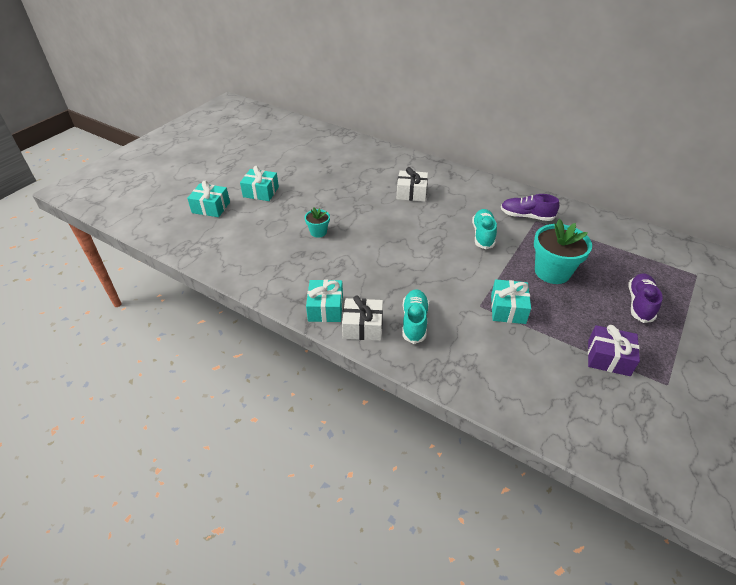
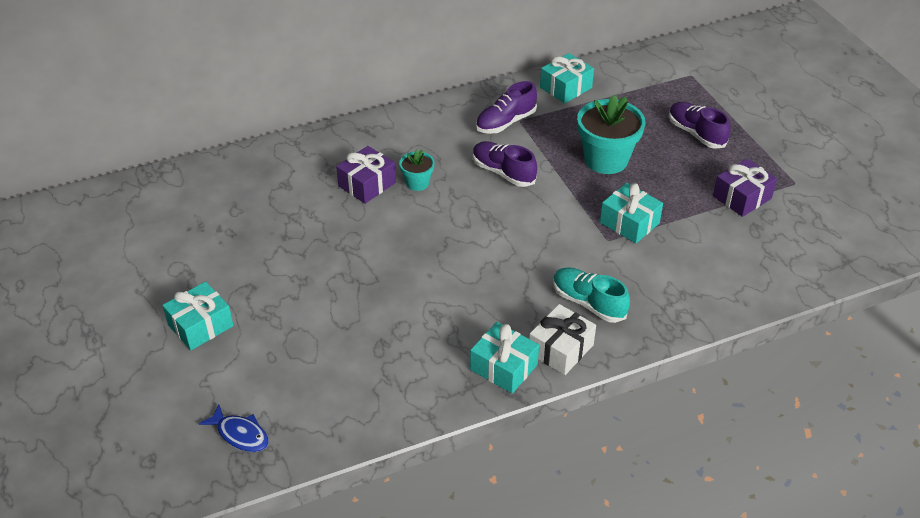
camera: 55 degrees left, 0 degrees up
(202, 237) = (240, 434): none -> blue fish
(211, 207) = (177, 397): turquoise gift -> turquoise gift (565, 88)
(318, 232) = (355, 307): turquoise flower pot -> turquoise flower pot (417, 183)
(411, 193) = (367, 184): white gift -> purple gift
(483, 235) = (503, 172): turquoise shoe -> purple shoe

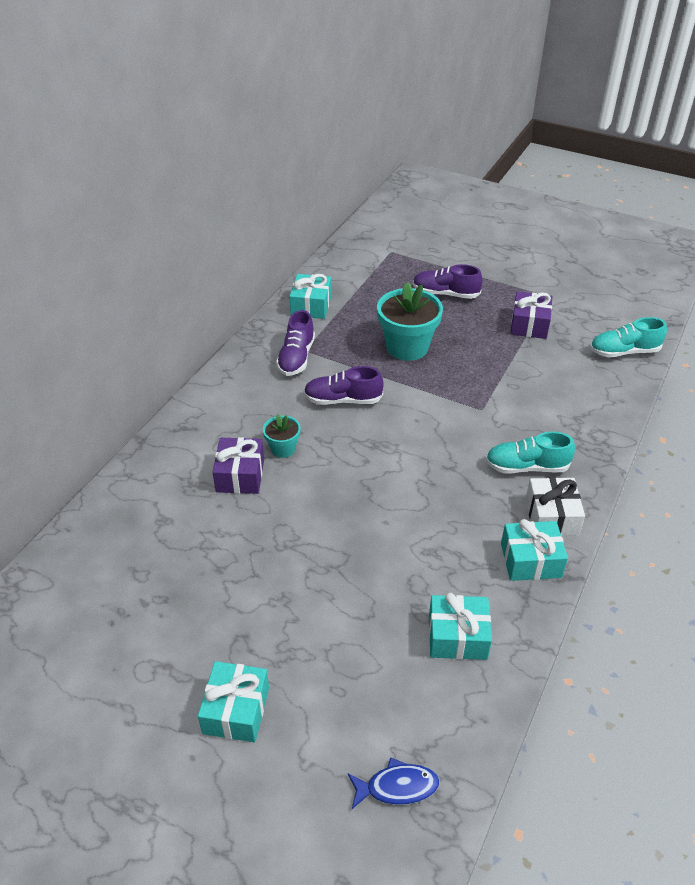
camera: 40 degrees left, 0 degrees up
(629, 223) = (480, 386): turquoise gift -> turquoise gift (457, 636)
(805, 266) = (624, 352): none -> turquoise shoe

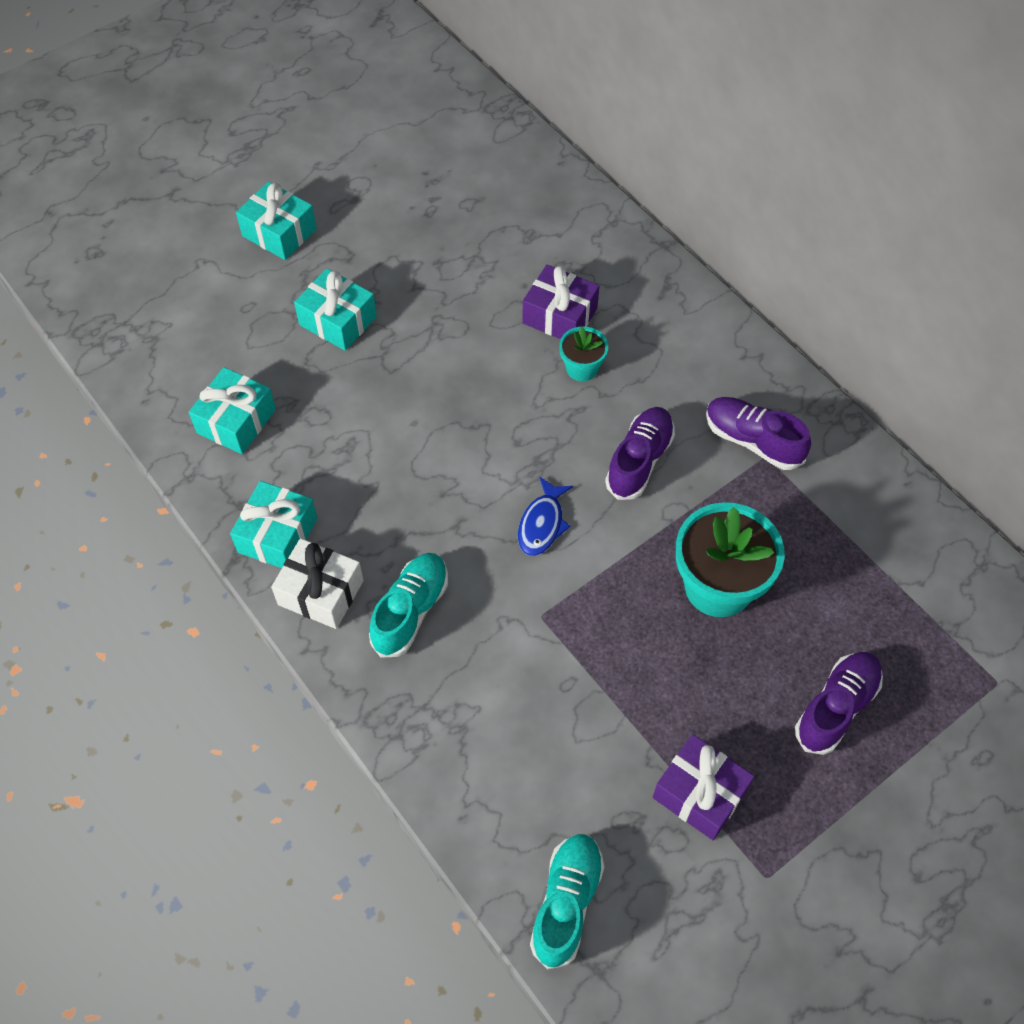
camera: 115 degrees right, 15 degrees up
(311, 306) = (873, 502): turquoise gift -> turquoise gift (338, 320)
(397, 787) = (137, 313): blue fish -> blue fish (542, 524)

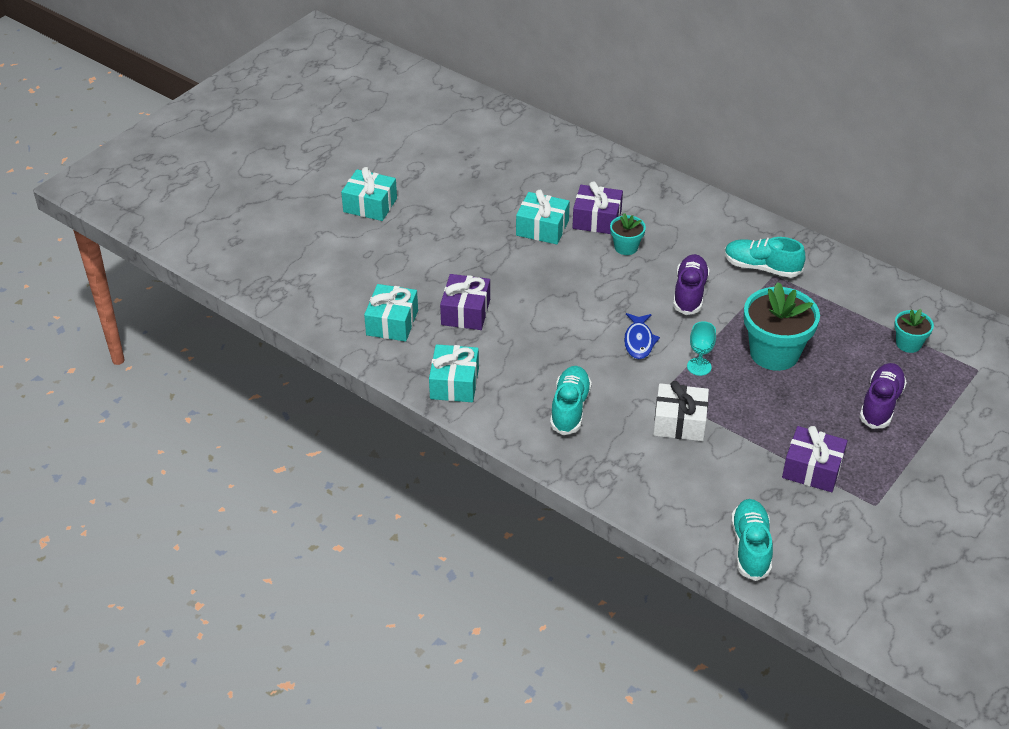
camera: 15 degrees left, 15 degrees down
(321, 592) = (501, 410): white gift -> white gift (679, 422)
(335, 425) = (465, 312): none -> purple gift
(338, 320) = (438, 250): turquoise gift -> turquoise gift (542, 228)
(607, 584) = (699, 366): none -> turquoise goblet
(752, 441) = (761, 267): purple shoe -> turquoise shoe
(912, 615) = (908, 344): none -> turquoise flower pot

